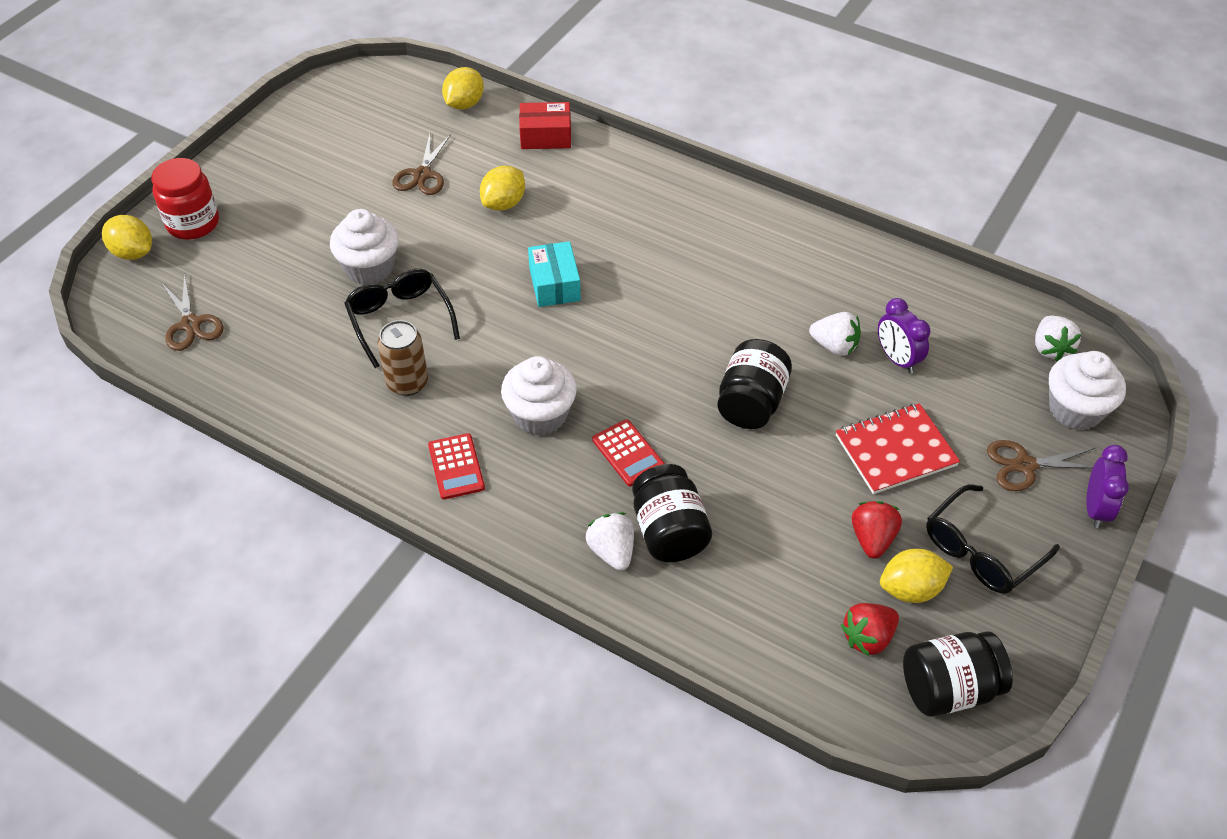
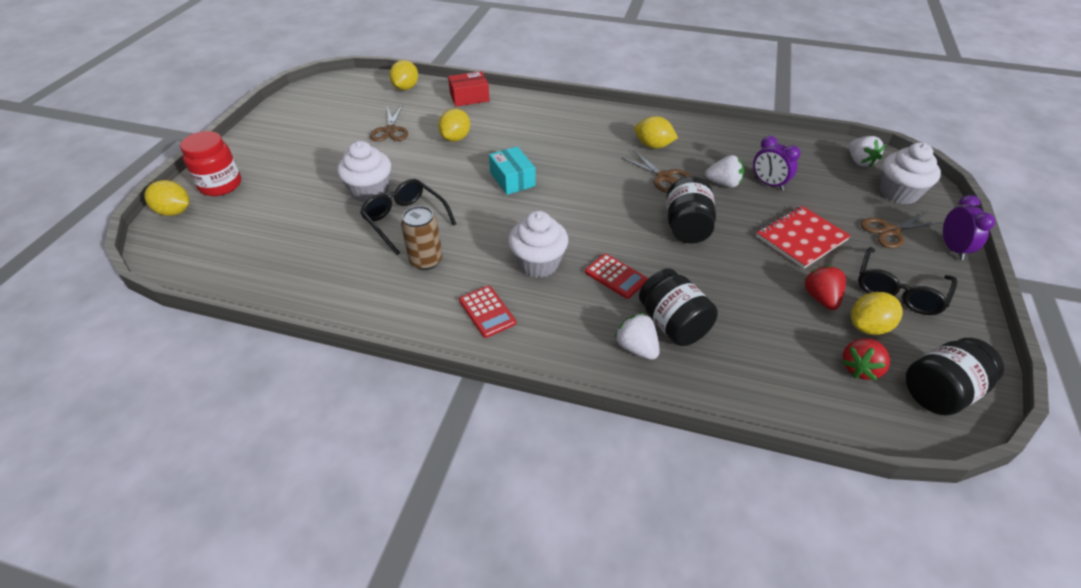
camera: 15 degrees left, 5 degrees down
(191, 324) = (234, 252): brown scissors -> brown scissors (664, 177)
(767, 266) = (653, 145): none -> yellow lemon

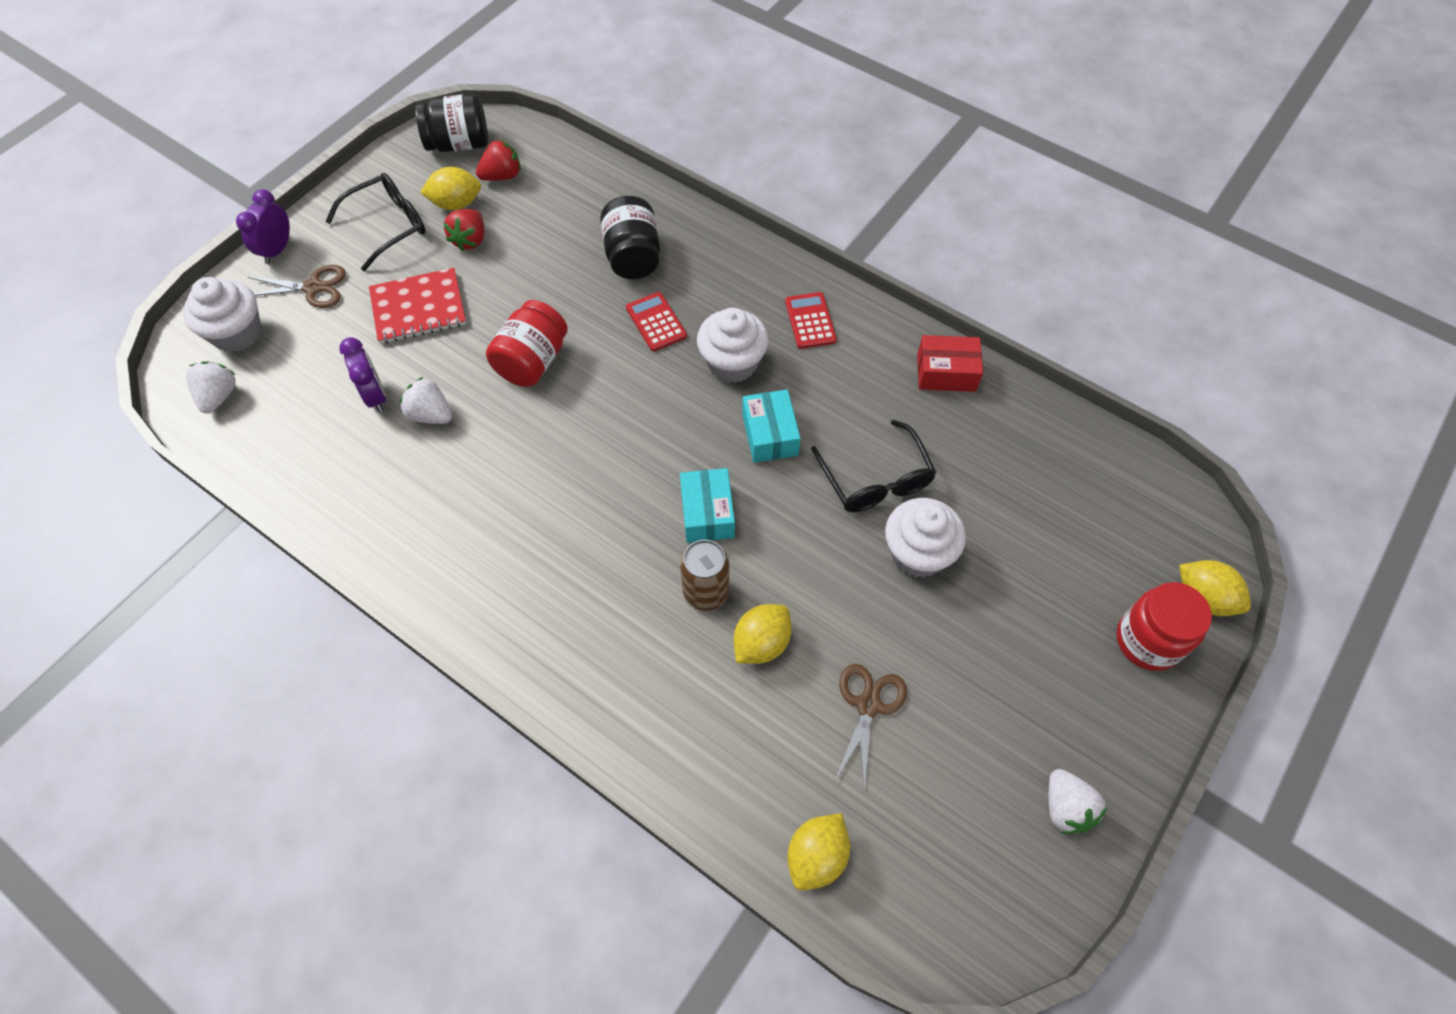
camera: 160 degrees left, 15 degrees up
(426, 260) = (861, 405): brown can -> brown can (706, 592)
(469, 97) = (700, 770): red box -> red box (946, 372)
(489, 227) = (770, 434): none -> turquoise box
(636, 348) = (681, 245): white strawberry -> white strawberry (1065, 808)
(653, 145) = (466, 520): yellow lemon -> none
(664, 177) = (498, 450): brown scissors -> none
(687, 227) = (532, 361): black jar -> red jar

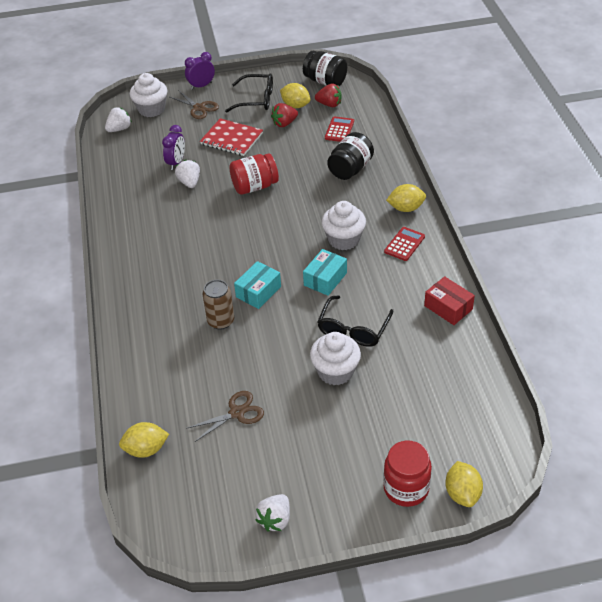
camera: 45 degrees right, 15 degrees down
(656, 322) = (328, 202): red calculator -> red calculator (339, 130)
(761, 643) = (220, 356): yellow lemon -> yellow lemon (406, 208)

